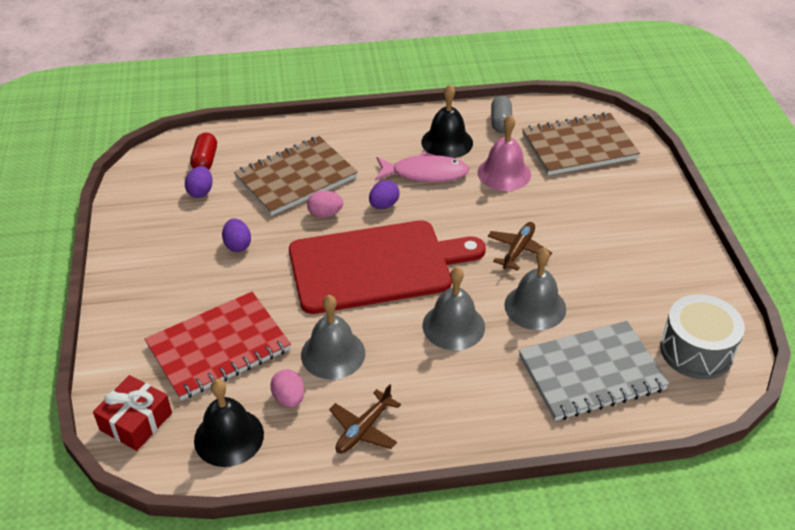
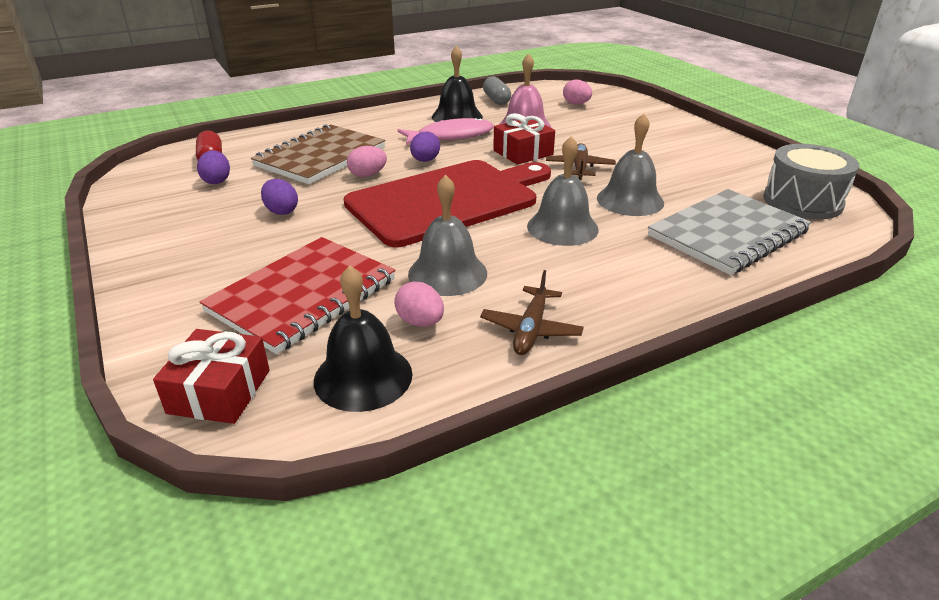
camera: 20 degrees left, 10 degrees down
(478, 215) = (523, 153): none -> red gift
(579, 147) = (576, 104): brown notebook -> pink egg

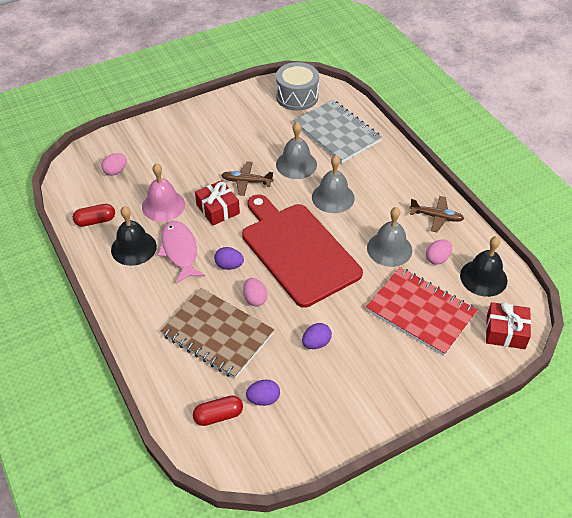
camera: 90 degrees left, 15 degrees up
(496, 100) = (95, 221): grey capsule -> red capsule

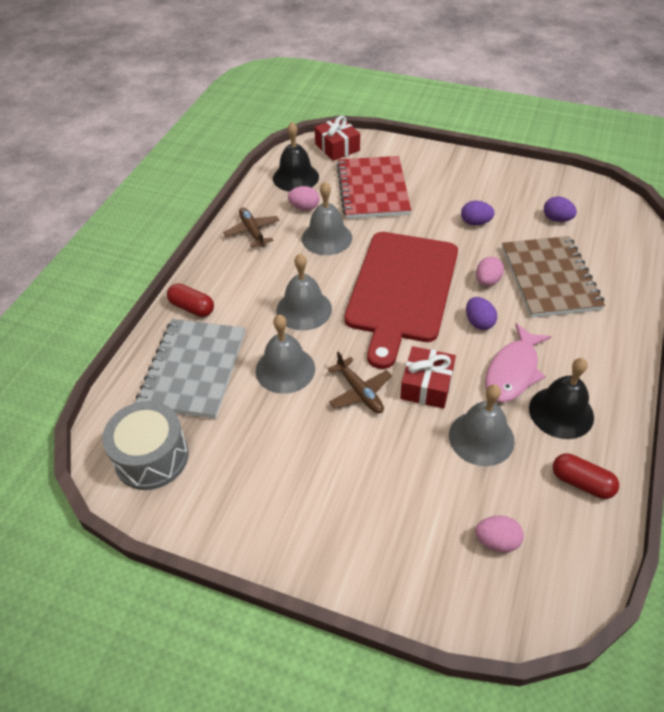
camera: 130 degrees left, 0 degrees up
(163, 205) = (481, 438): pink bell -> grey bell
(218, 416) = (602, 231): red capsule -> red capsule (192, 308)

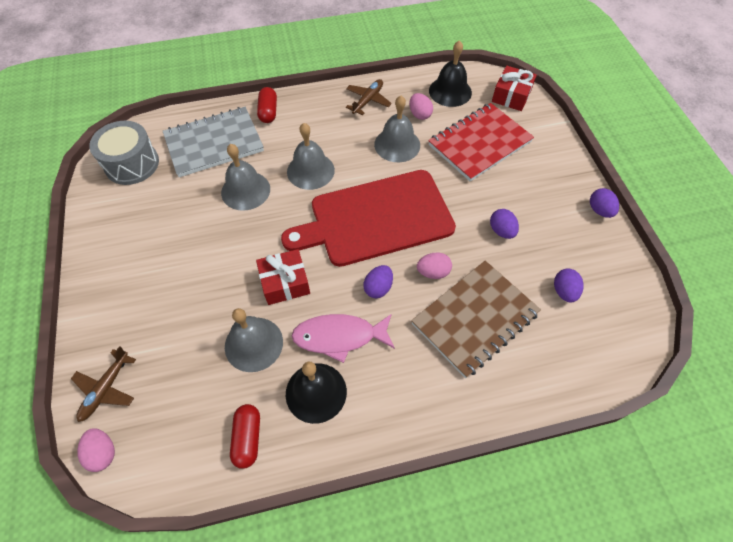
camera: 55 degrees right, 10 degrees up
(359, 392) = (252, 244): brown plane -> brown plane (106, 389)
(496, 164) = (599, 210): none -> purple egg
(496, 541) = (159, 397): pink egg -> pink egg (103, 453)

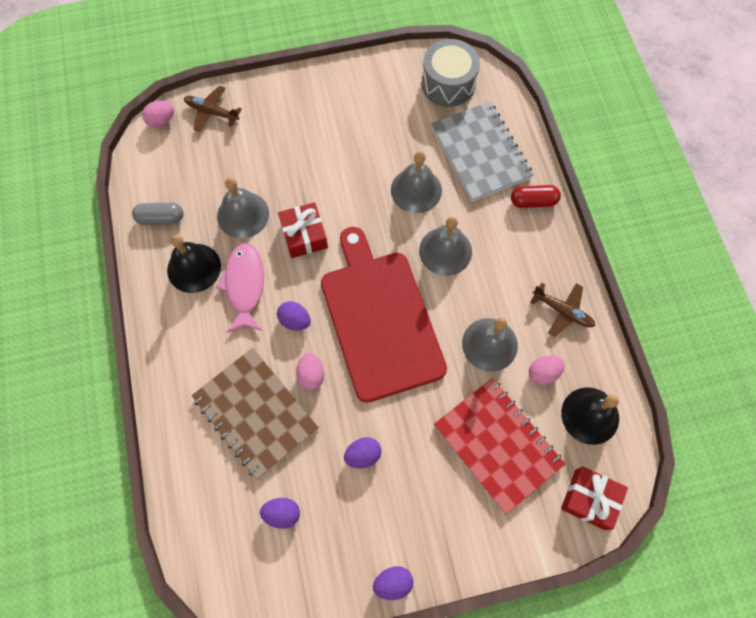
camera: 90 degrees right, 10 degrees up
(248, 438) = (161, 218): red capsule -> grey capsule

